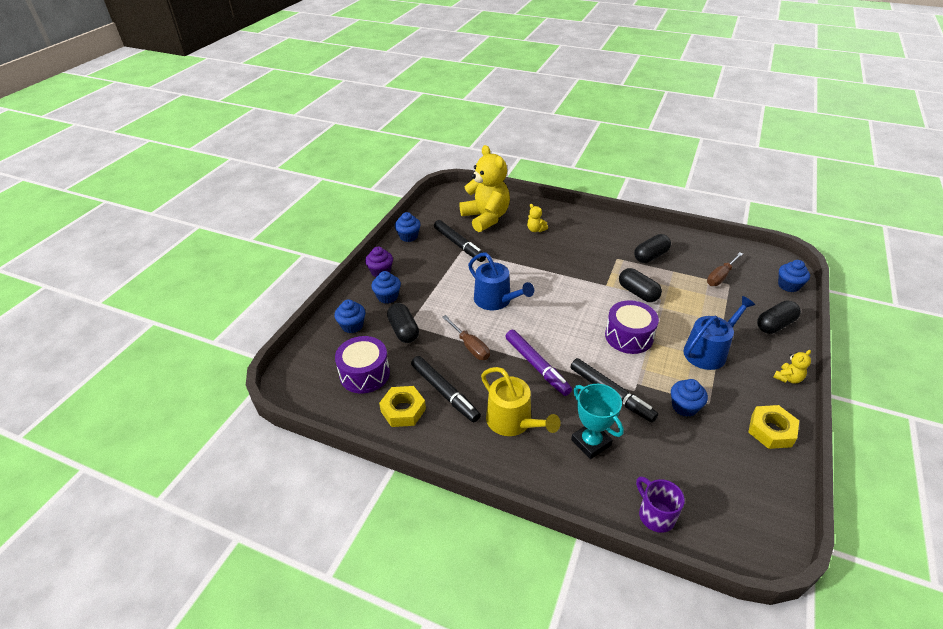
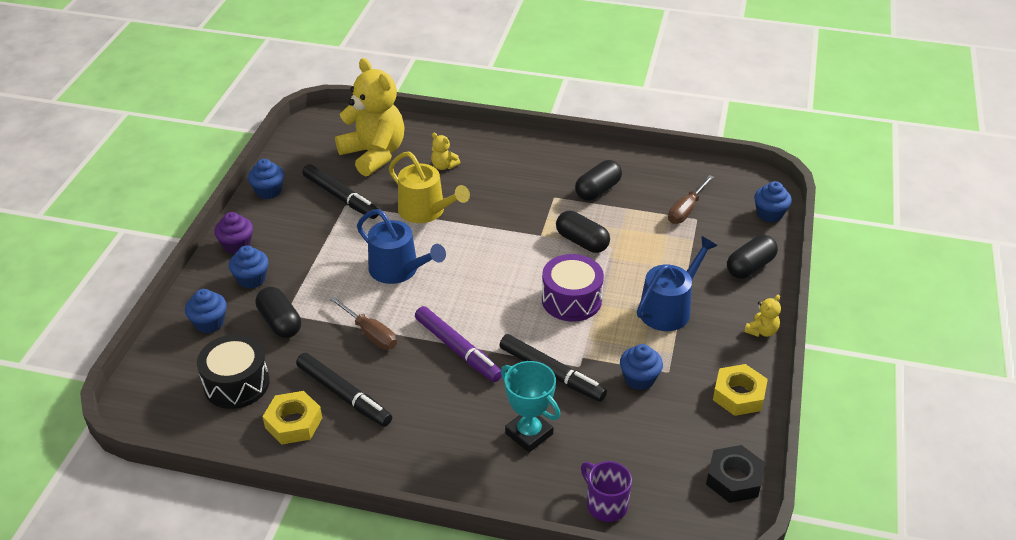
camera: 10 degrees left, 0 degrees up
(364, 374) = (236, 383): purple drum -> black drum
(513, 421) = (433, 420): yellow watering can -> yellow watering can (426, 211)
(770, 507) = (734, 479): none -> black nut

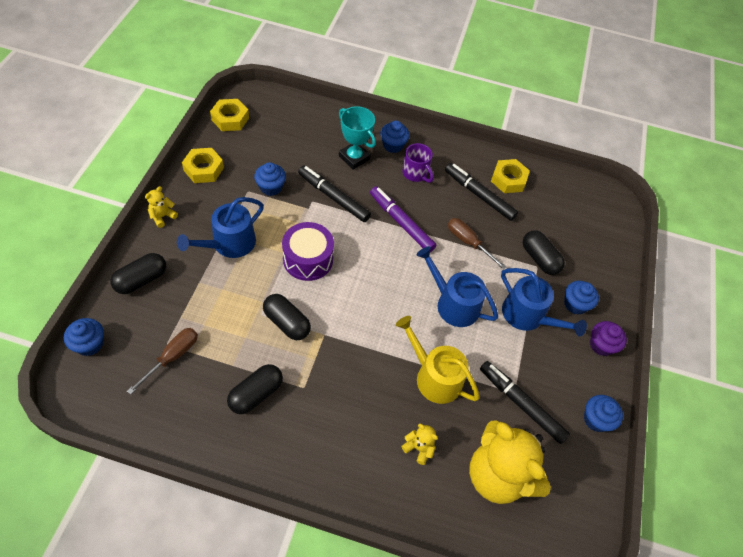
camera: 175 degrees right, 15 degrees up
(209, 323) = (593, 263): blue cupcake -> blue cupcake (393, 145)
(236, 383) = (555, 211): black drum -> none
(313, 265) = (527, 316): none -> blue watering can
(605, 504) = (313, 113): purple mug -> purple mug (415, 174)
(734, 479) = (230, 119): black nut -> yellow nut

